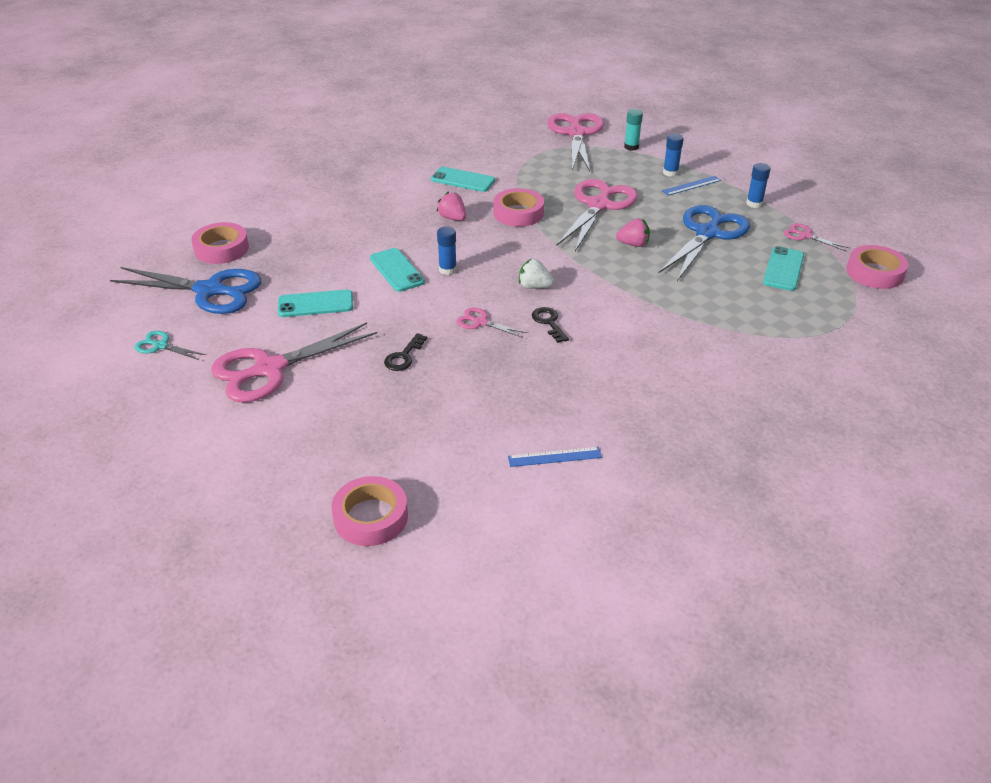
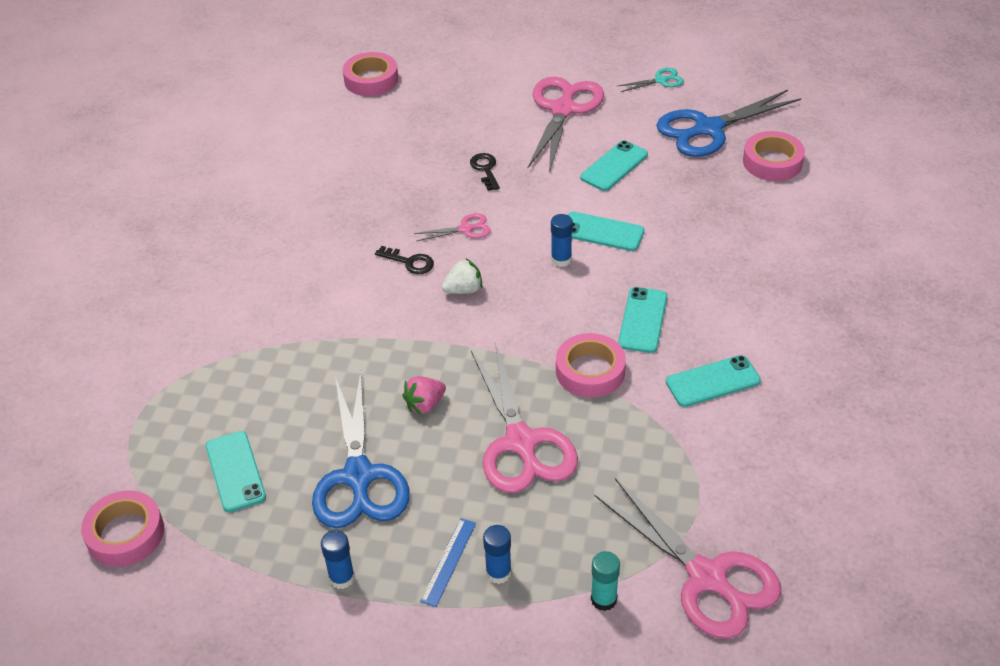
camera: 140 degrees right, 5 degrees up
(452, 218) = (642, 320): pink strawberry -> turquoise phone
(554, 457) = (295, 168): blue ruler -> none
(805, 236) = (240, 551): pink scissors -> none

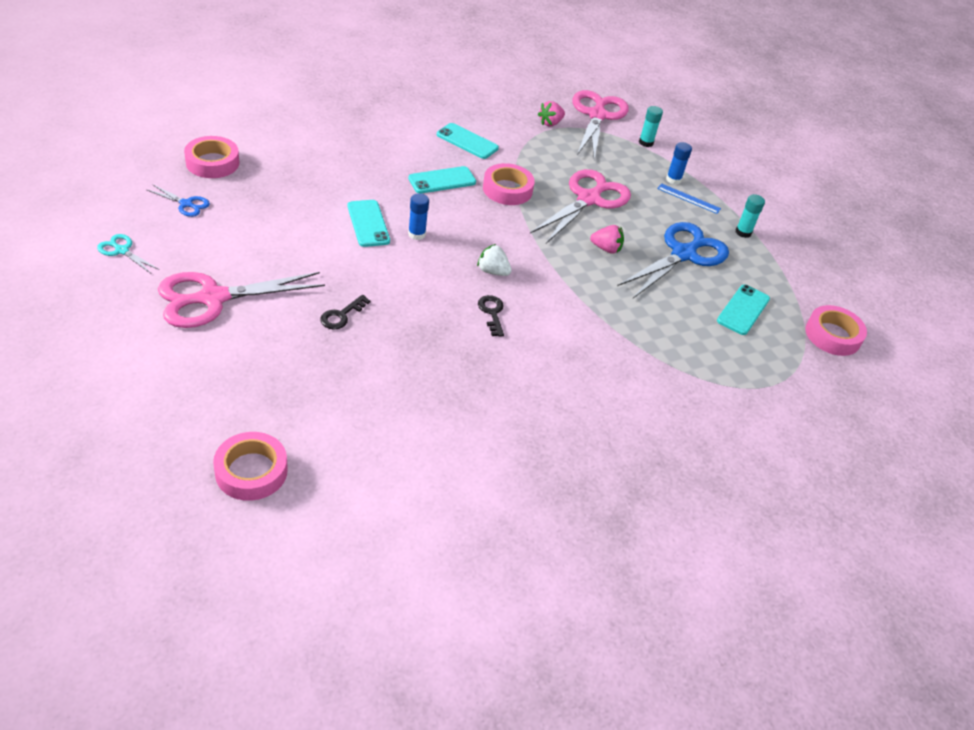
camera: 135 degrees left, 0 degrees up
(342, 578) = (743, 232): blue glue stick -> turquoise glue stick
(448, 561) = (688, 198): blue ruler -> blue ruler turned 45 degrees clockwise
(465, 229) = (427, 297): pink scissors -> none
(614, 166) = (279, 241): turquoise phone -> none
(708, 129) = (186, 204): blue scissors -> blue scissors, size x0.45
(714, 500) = (550, 123): none -> pink strawberry

